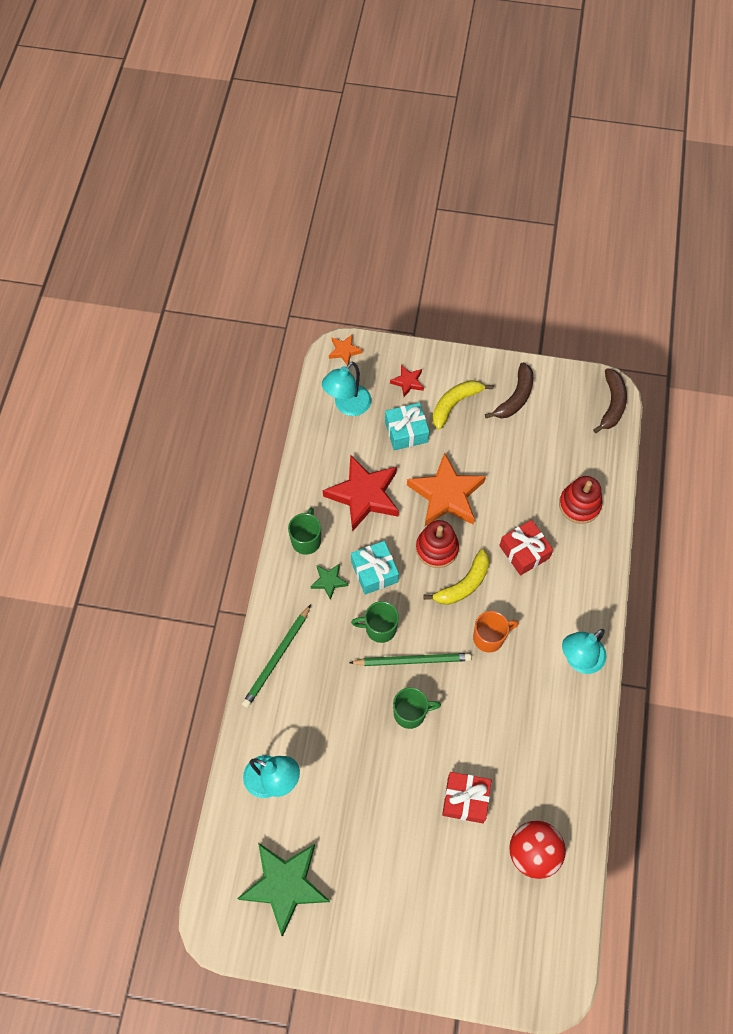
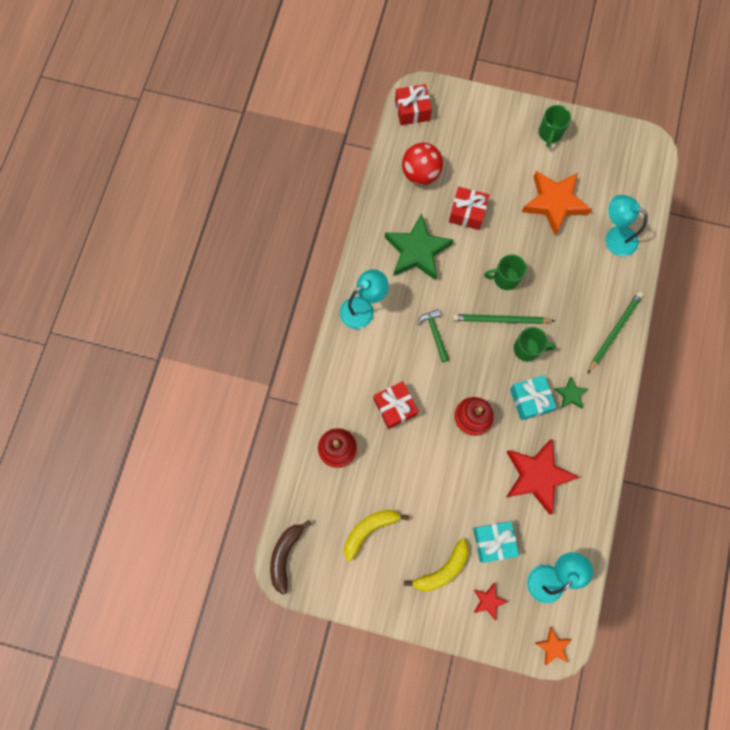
camera: 175 degrees left, 10 degrees up
(285, 885) = (603, 168): green star -> green star (417, 251)
(306, 540) = (591, 435): green mug -> green mug (550, 133)
(446, 495) = (460, 469): orange star -> orange star (554, 203)
(464, 584) = (452, 382): yellow banana -> yellow banana (369, 530)
(489, 637) = (435, 333): orange mug -> green hammer
(515, 397) = (380, 572): brown banana -> none
(558, 956) = (412, 110): none -> red gift

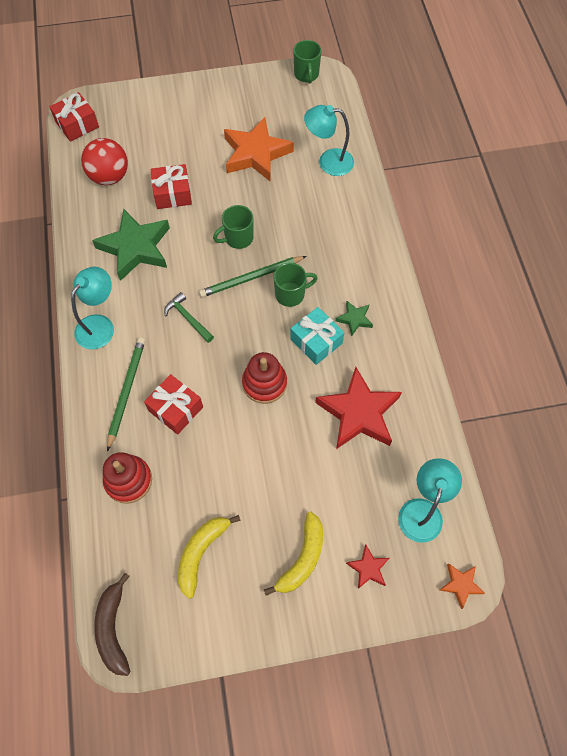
camera: 25 degrees left, 10 degrees down
(493, 541) = (344, 501): turquoise gift -> none
(550, 133) = (224, 97): green mug -> green mug (306, 75)
(614, 332) = (369, 244): green pencil -> green pencil (126, 392)

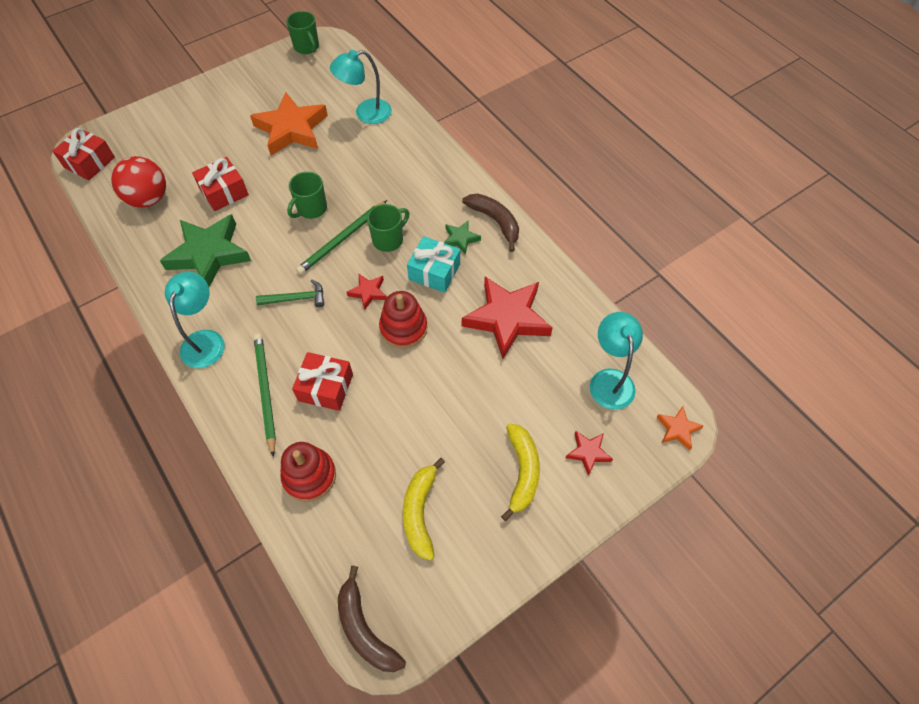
camera: 25 degrees left, 5 degrees down
(188, 318) = (296, 299): green hammer -> green hammer turned 150 degrees clockwise
(250, 337) = (368, 292): none -> red star
(394, 315) = (495, 221): none -> brown banana

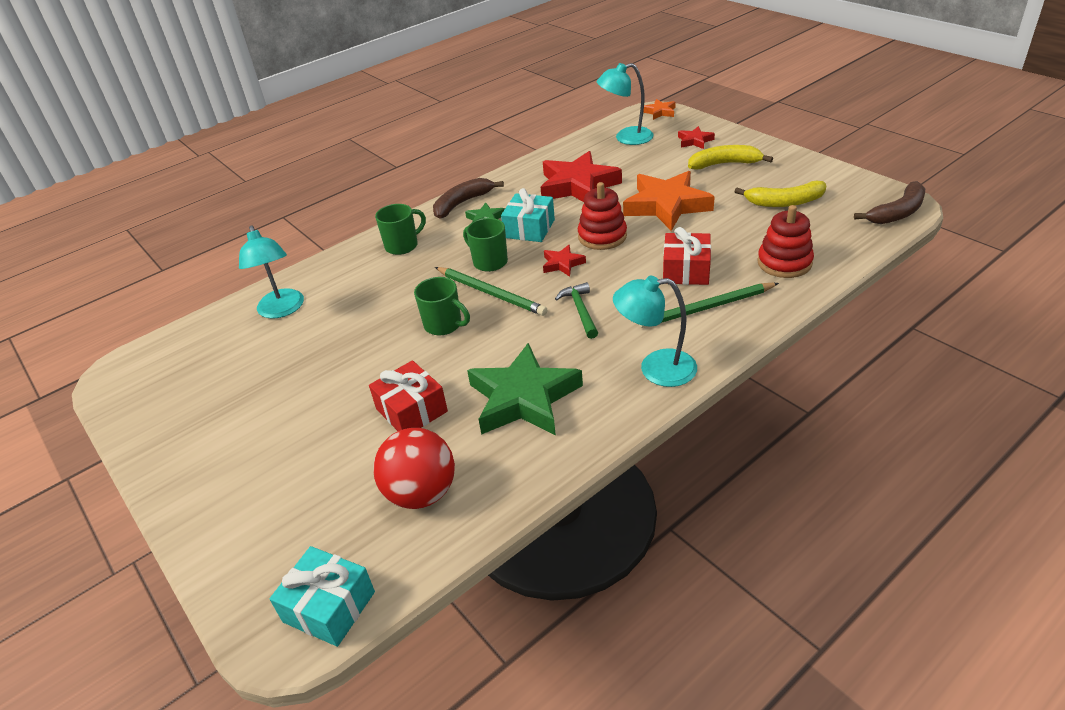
camera: 90 degrees left, 20 degrees down
(89, 162) = (329, 606): red gift -> turquoise gift
(291, 129) = (297, 370): orange star -> orange star (666, 205)
(307, 47) = (121, 389): green mug -> green mug (402, 246)

